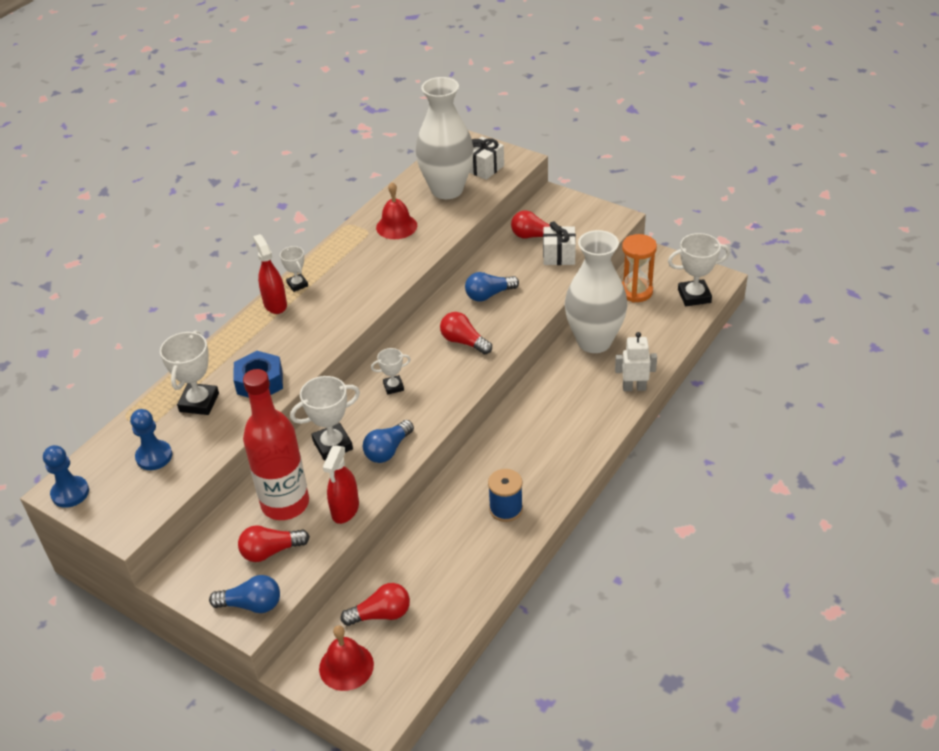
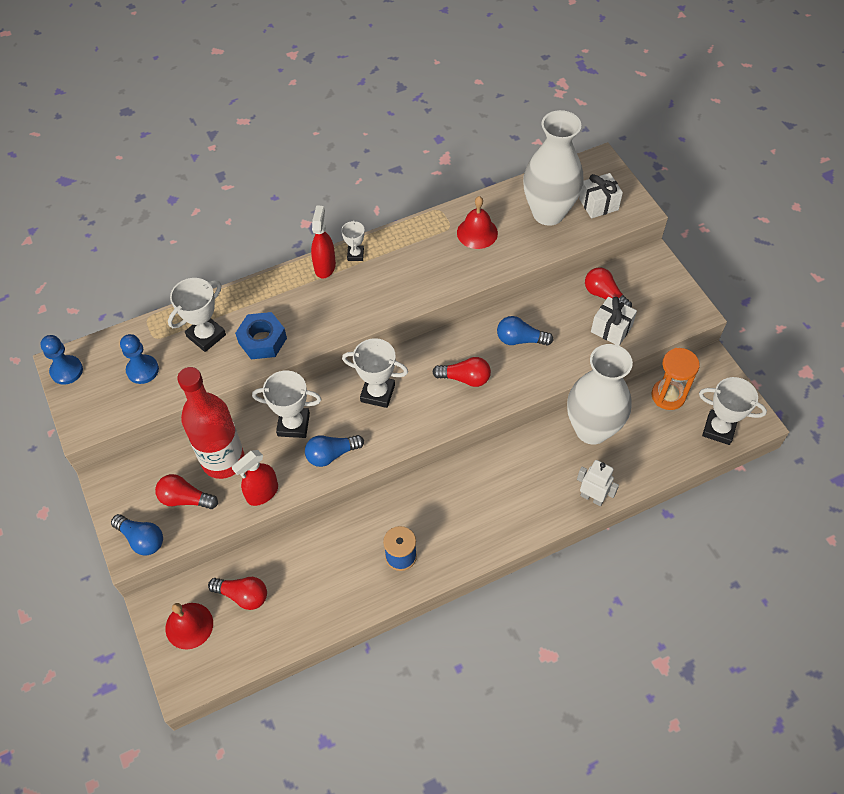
camera: 30 degrees right, 15 degrees up
(393, 387) = (377, 393): white trophy -> white trophy, size x1.72
(464, 342) = (465, 378): red light bulb -> red light bulb turned 120 degrees clockwise

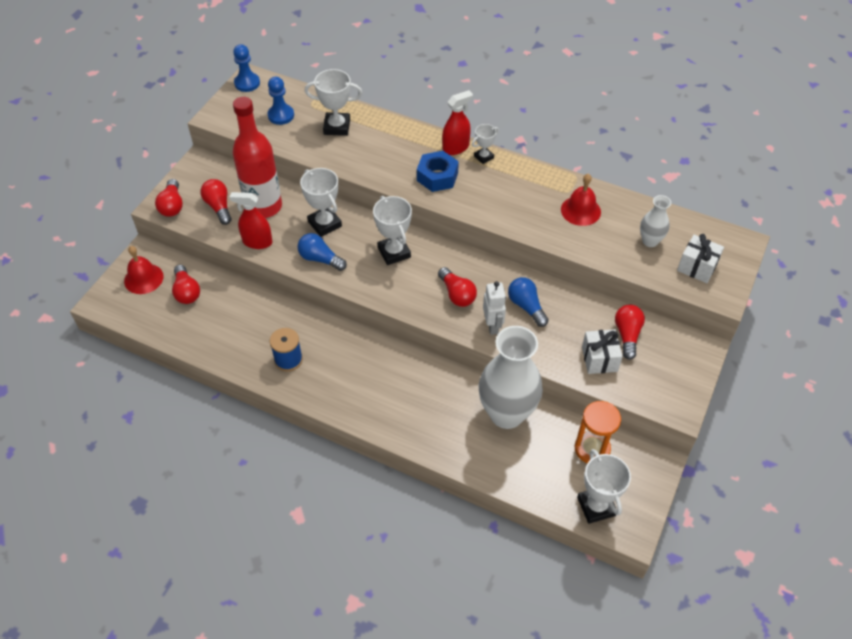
camera: 50 degrees right, 5 degrees down
(142, 539) = (172, 205): blue light bulb -> red light bulb
(262, 340) = (361, 156): blue nut -> blue nut (437, 176)
(548, 213) = (650, 241): white vase -> white vase, size x0.48
(592, 497) = (444, 451): white robot -> white robot (492, 325)

